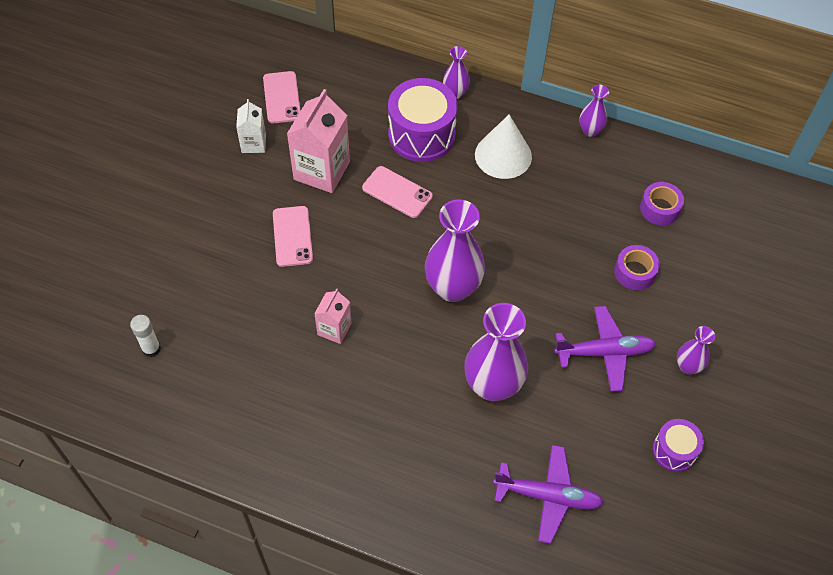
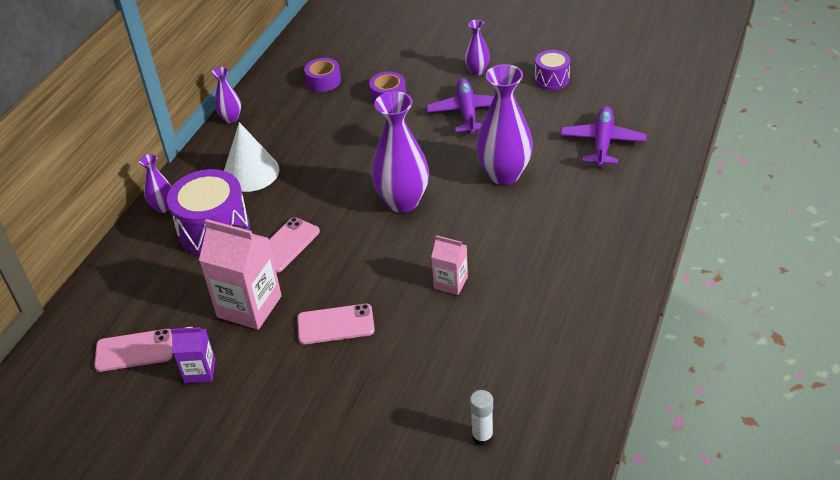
camera: 85 degrees left, 15 degrees down
(253, 143) = (200, 371): white carton -> purple carton

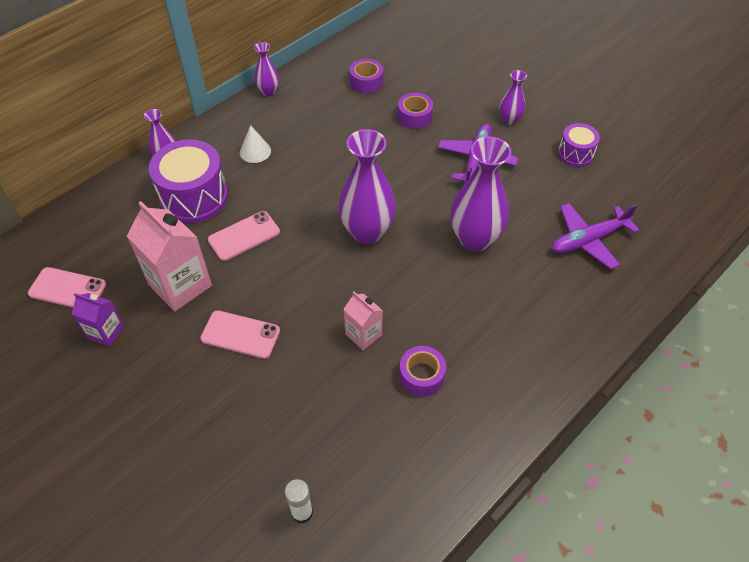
camera: 20 degrees right, 10 degrees up
(251, 172) = (255, 151): white cone -> white cone, size x0.58
(522, 295) = (421, 376): none -> purple tape
(602, 142) = (588, 240): purple plane -> purple plane turned 150 degrees counterclockwise

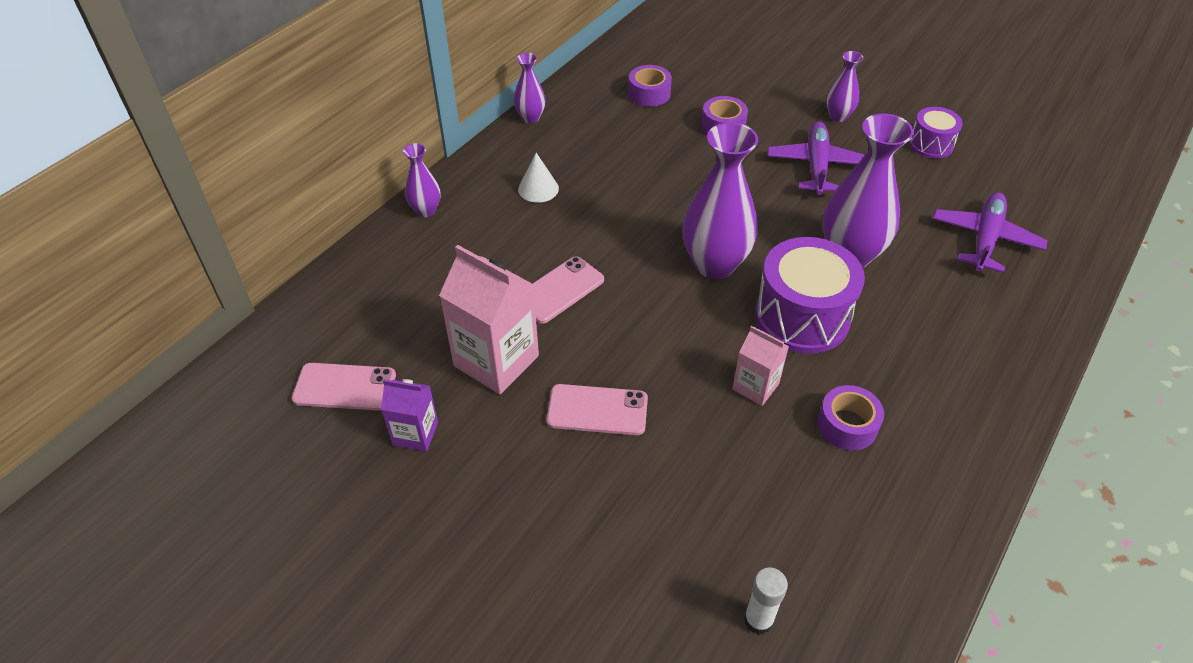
camera: 10 degrees left, 5 degrees down
(194, 197) = (477, 252): purple drum -> purple drum (802, 317)
(588, 240) = (985, 239): purple plane -> purple plane turned 150 degrees clockwise

